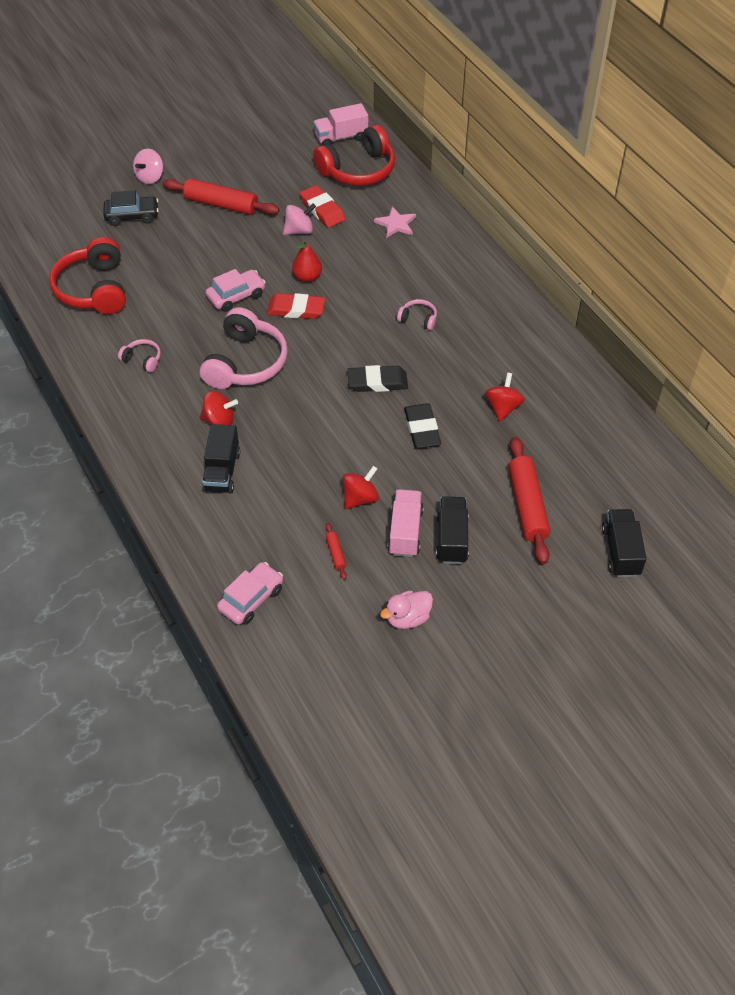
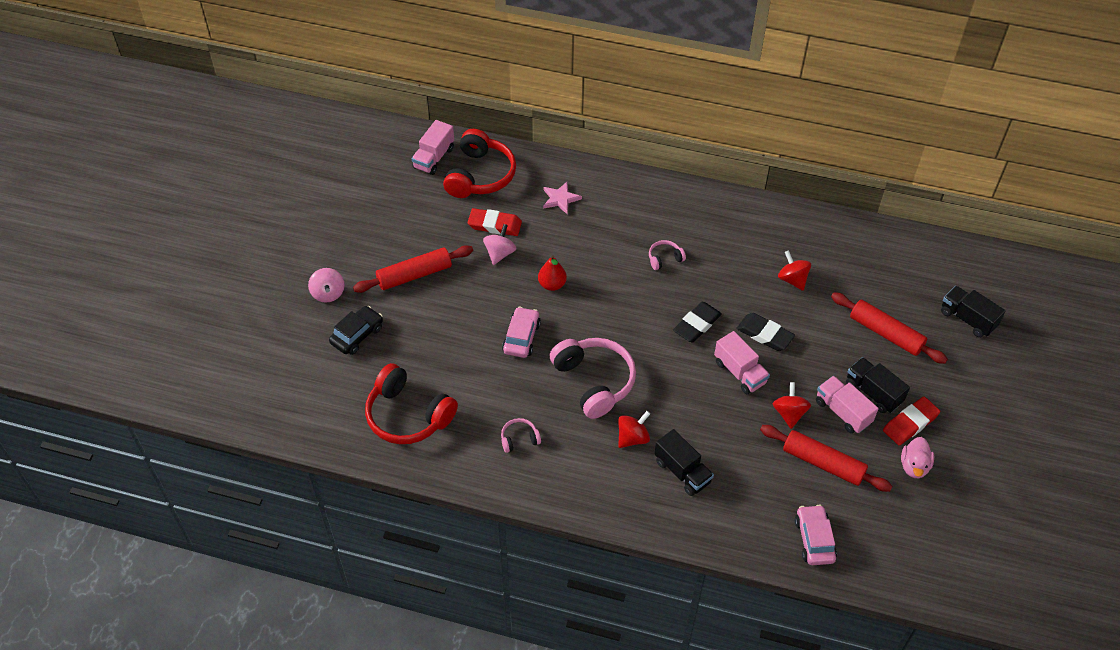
camera: 45 degrees left, 0 degrees up
(296, 309) = (576, 315): red eraser -> red eraser (910, 423)
(336, 554) = (823, 463): red rolling pin -> red rolling pin, size x2.29
(363, 440) = (739, 372): none -> pink truck

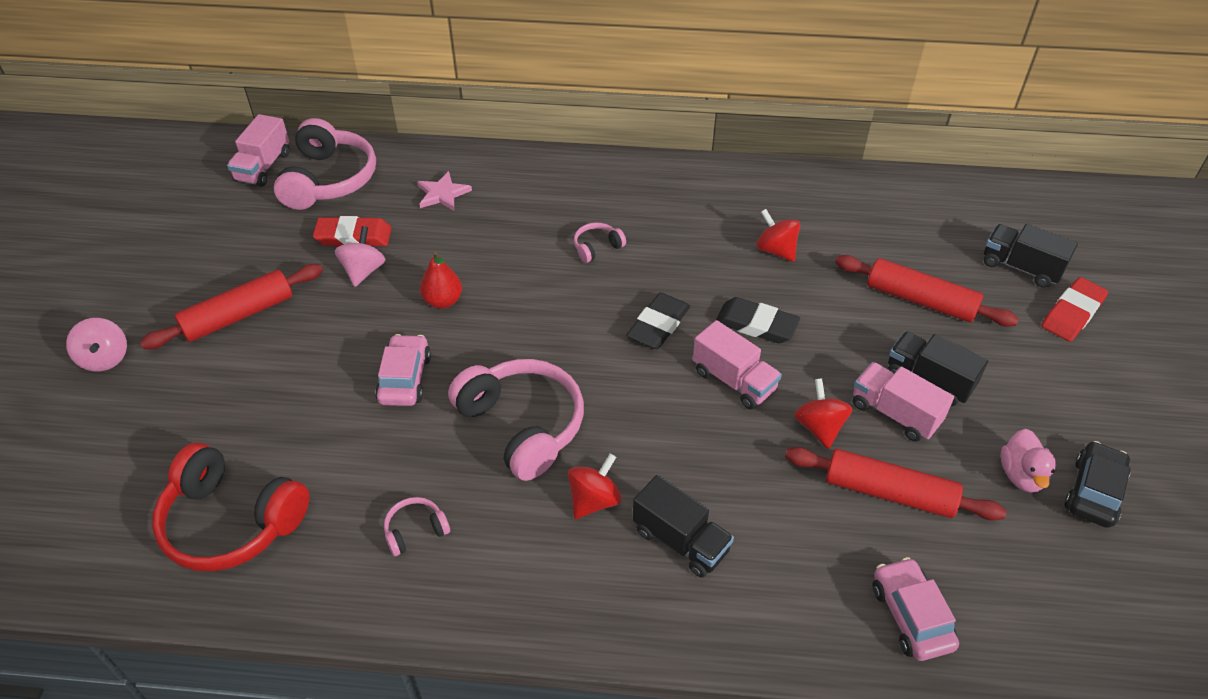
camera: 10 degrees left, 5 degrees down
(357, 335) = (149, 411): black car -> black car (1093, 492)
(480, 175) = (329, 180): red headphones -> pink headphones
(910, 423) = (994, 414): red eraser -> red eraser (1072, 313)

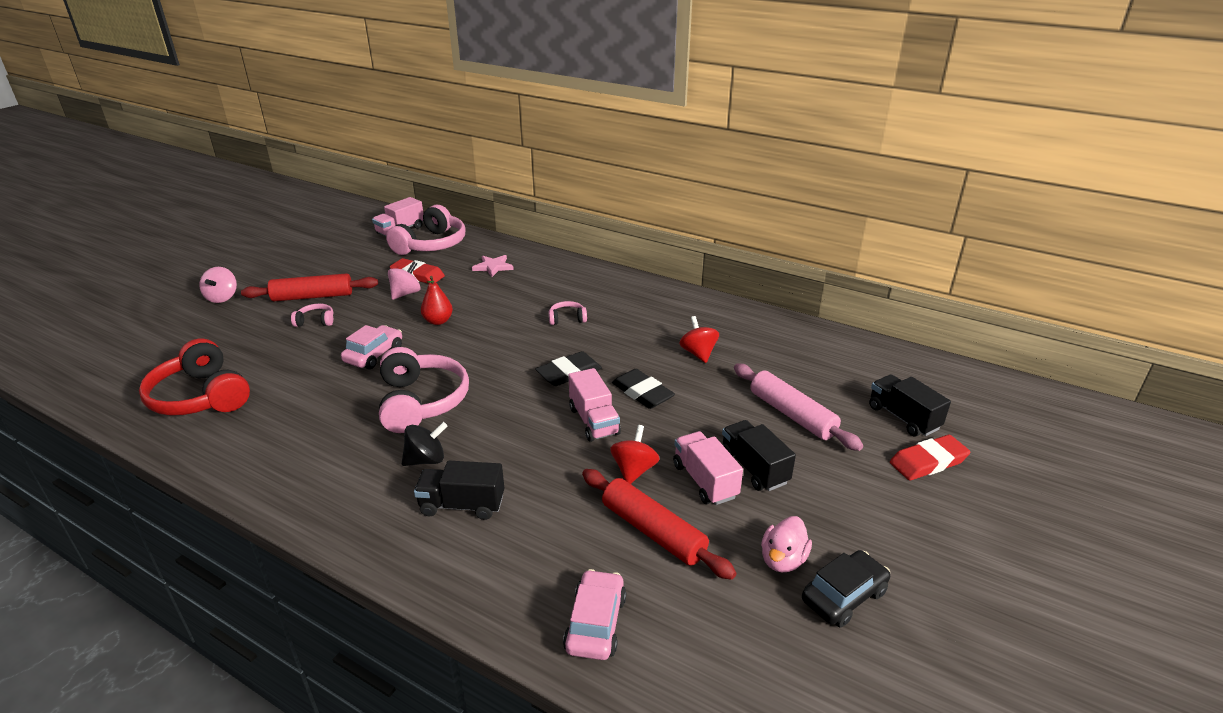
camera: 25 degrees right, 15 degrees down
(415, 531) = (297, 437): pink headphones -> pink headphones (315, 321)
(594, 500) = (426, 460): red spinning top -> black spinning top
(680, 541) = (462, 505): black truck -> black truck turned 120 degrees clockwise
(920, 300) = (792, 414): red rolling pin -> pink rolling pin

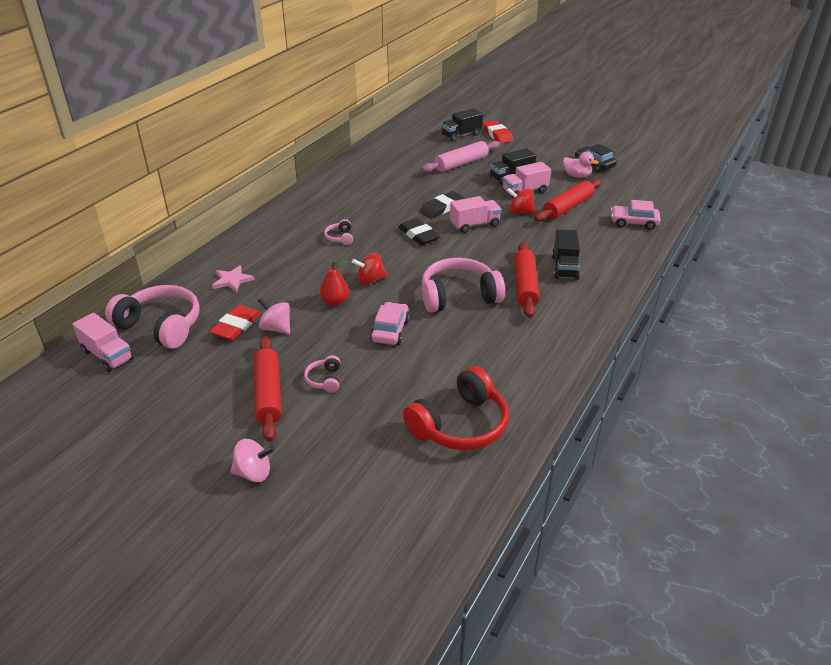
camera: 90 degrees left, 5 degrees up
(374, 354) = (390, 330): pink car -> pink car turned 75 degrees clockwise
(426, 460) = (525, 286): black spinning top -> red rolling pin
(698, 353) = (394, 187): red spinning top -> red spinning top (370, 280)

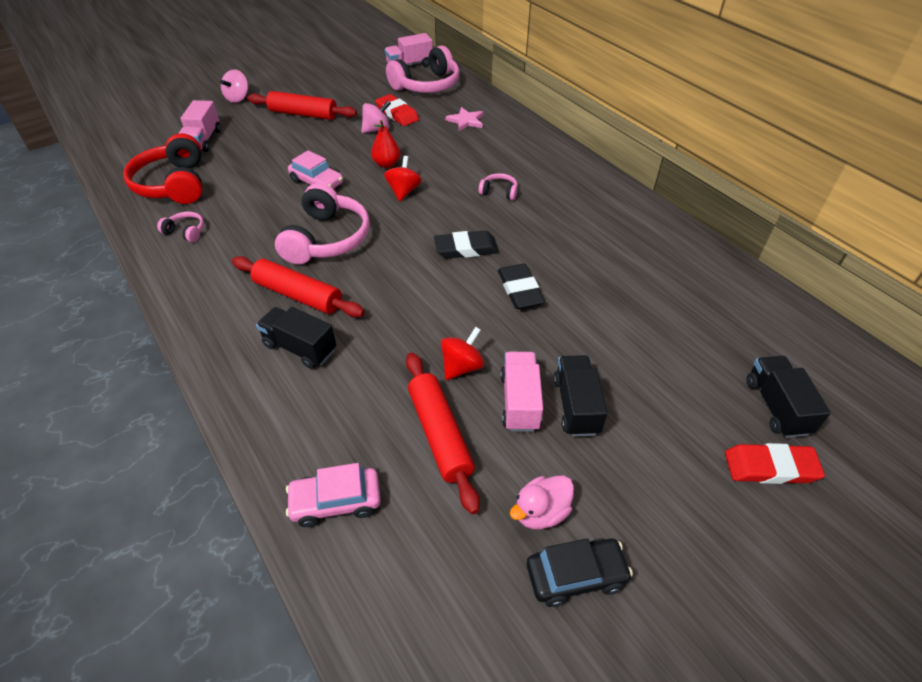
camera: 115 degrees right, 10 degrees up
(325, 380) = (292, 138): pink headphones -> pink headphones (186, 232)
(461, 163) = (653, 361): pink rolling pin -> none
(474, 225) = (457, 304): pink truck -> pink truck (203, 140)
(633, 223) = (336, 502): pink car -> pink car turned 135 degrees counterclockwise

